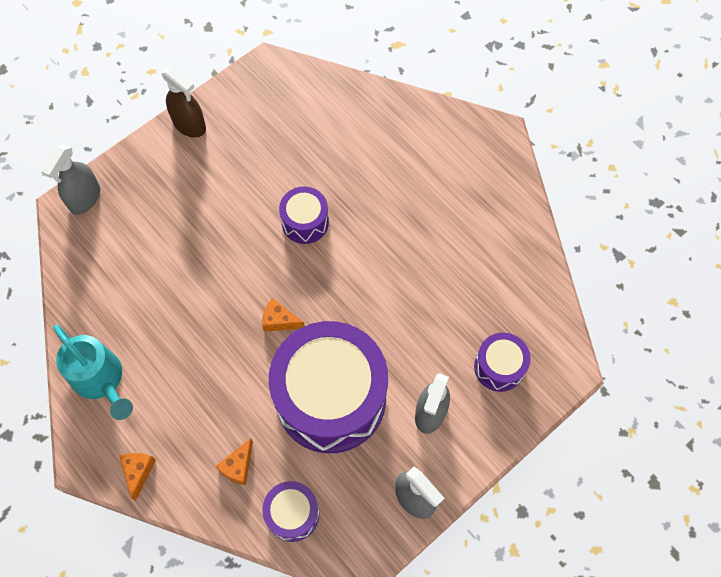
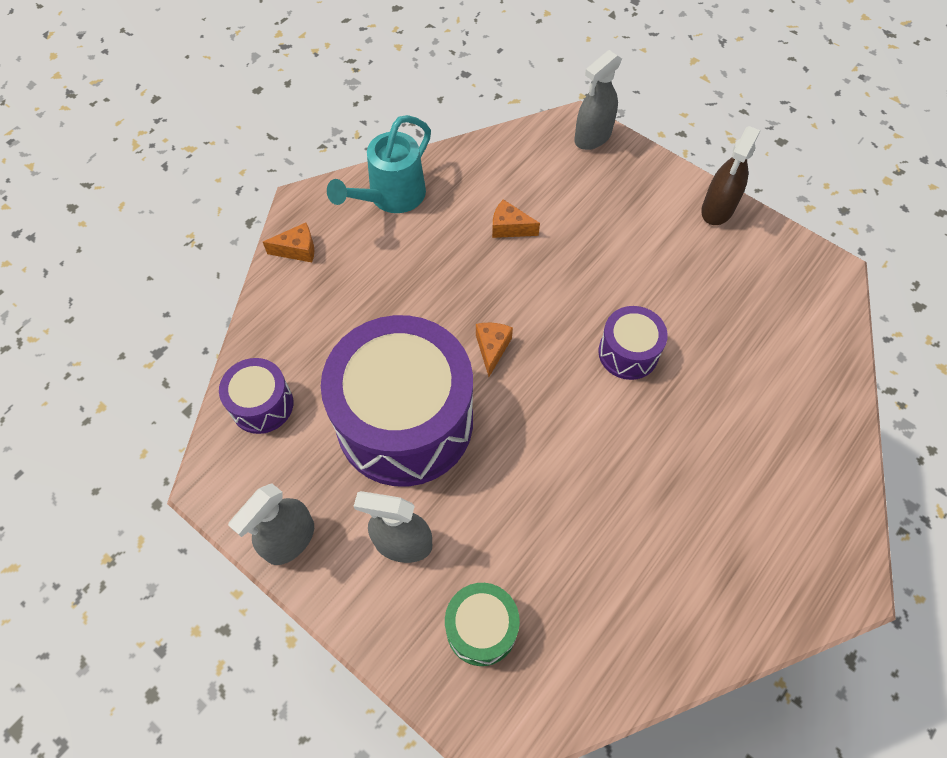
camera: 80 degrees right, 5 degrees down
(85, 198) = (592, 137): grey spray bottle -> grey spray bottle turned 60 degrees counterclockwise
(238, 466) = (312, 340): orange cheese -> orange cheese (509, 228)
(499, 367) = (481, 628): purple drum -> green drum

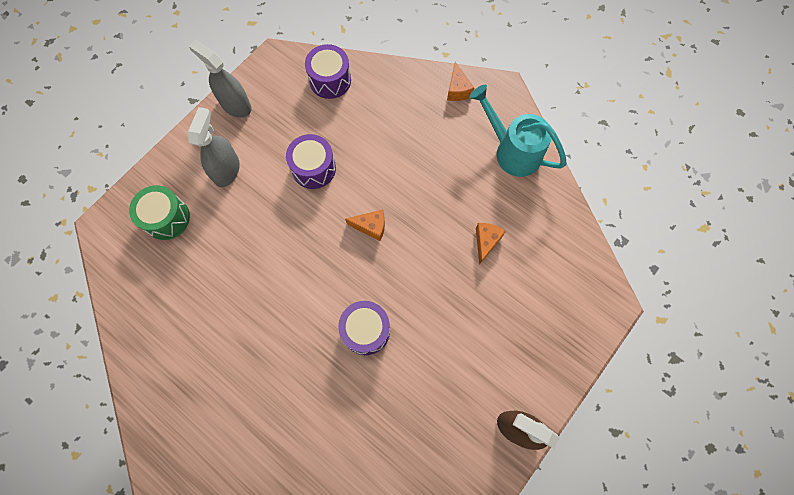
camera: 90 degrees right, 10 degrees up
(405, 421) = (313, 168): purple drum -> purple drum, size x0.46
(592, 137) = (595, 318): grey spray bottle -> none

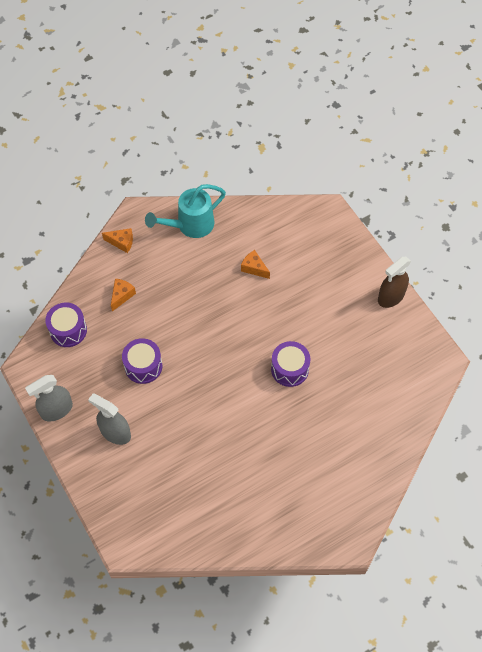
camera: 70 degrees left, 10 degrees down
(167, 218) = (139, 491): green drum -> none
(371, 227) = (210, 340): orange cheese -> orange cheese (122, 296)

